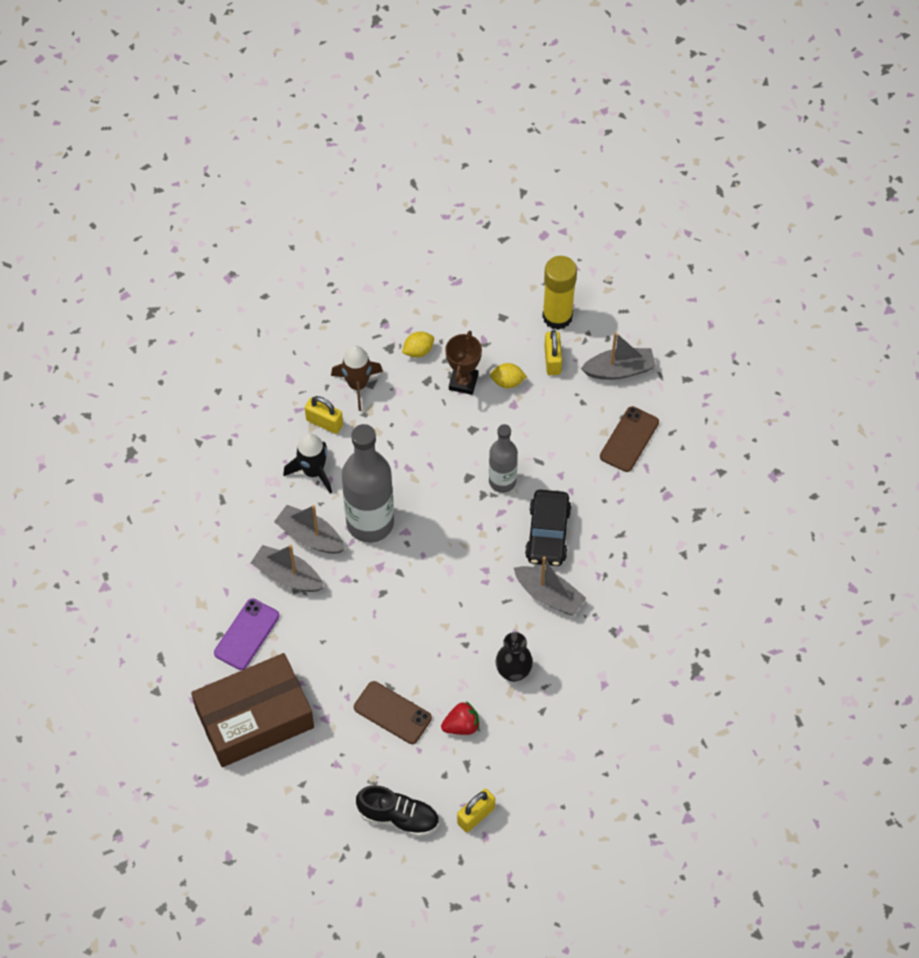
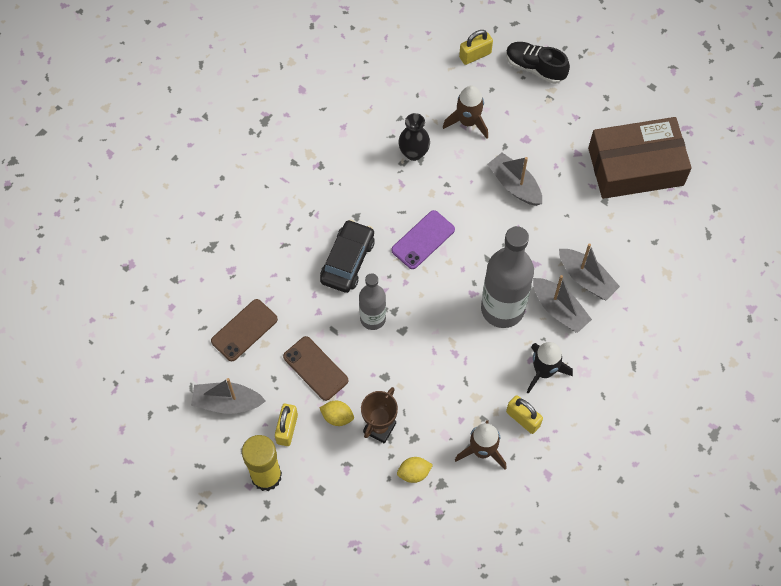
camera: 165 degrees left, 5 degrees up
(246, 634) = (631, 236): purple phone -> purple phone (423, 240)
(392, 713) = (521, 144): brown phone -> brown phone (315, 368)
(461, 726) = (468, 122): red strawberry -> brown rocket
(549, 595) = (364, 207): grey boat -> grey boat (514, 185)

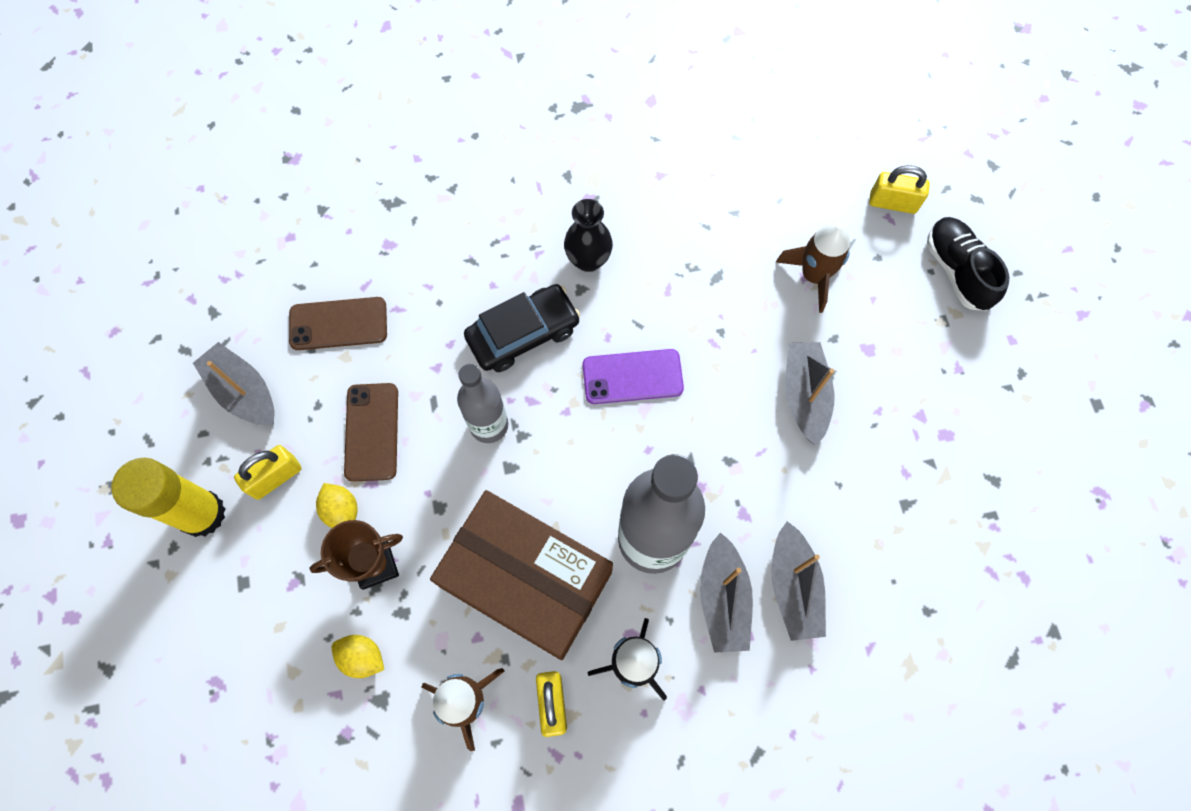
camera: 40 degrees right, 5 degrees up
(413, 153) = (714, 265): black vase -> black vase (588, 260)
(635, 166) = (986, 491): brown box -> brown box (526, 579)

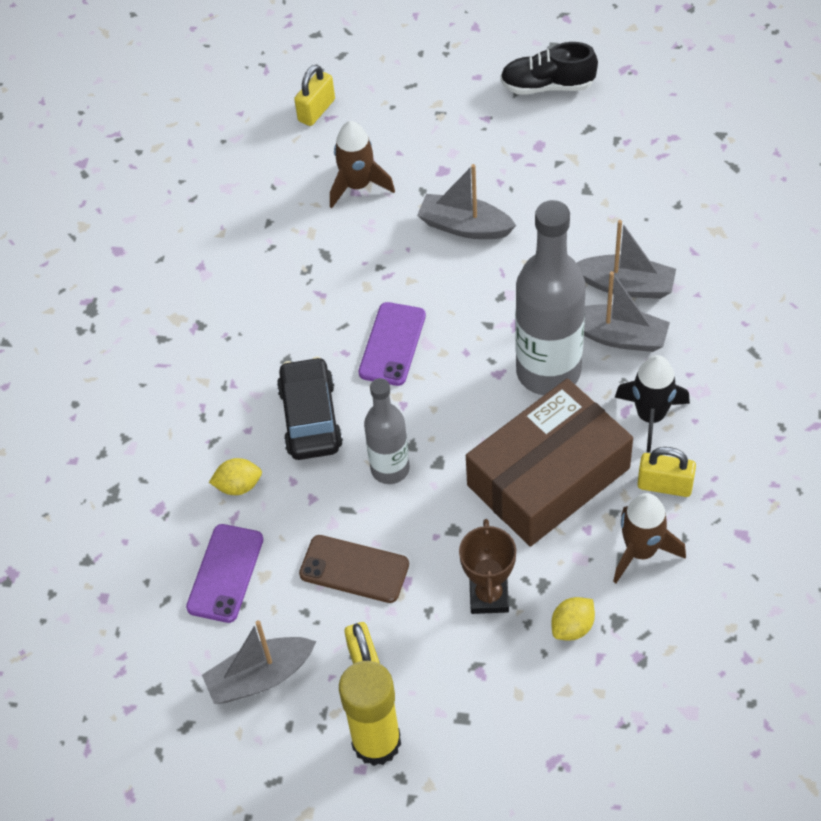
camera: 65 degrees left, 15 degrees down
(338, 324) = (225, 573): brown phone -> purple phone
(342, 510) = (423, 613): yellow lemon -> yellow lemon (238, 486)
(588, 260) = (260, 346): black vase -> none
(957, 270) = (400, 90): black shoe -> black shoe (547, 86)

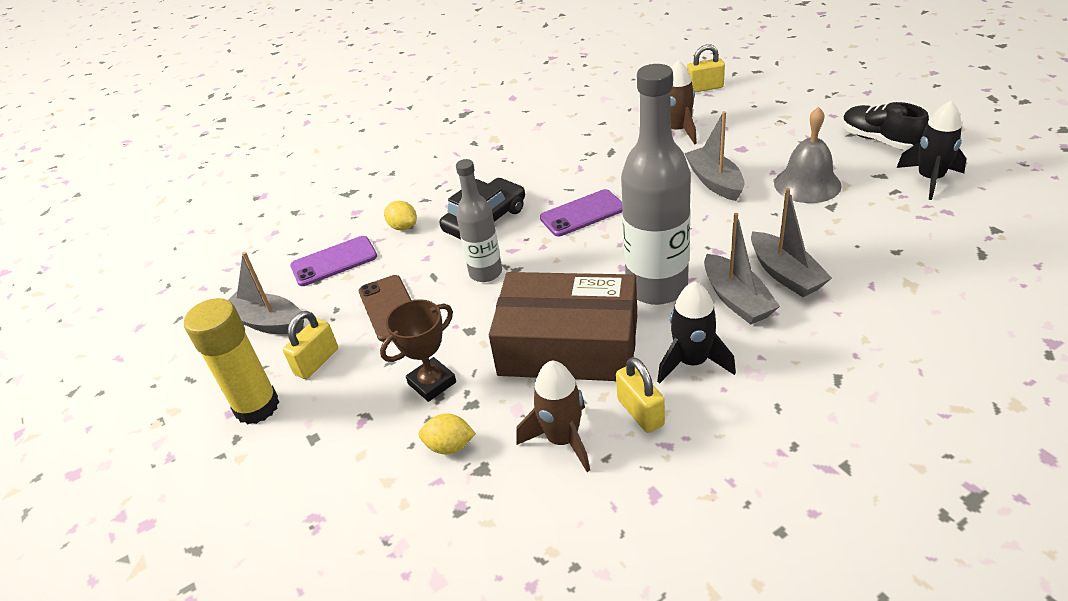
camera: 50 degrees right, 15 degrees down
(543, 177) = (807, 184): none -> grey bell
(628, 109) = (930, 179): none -> black rocket

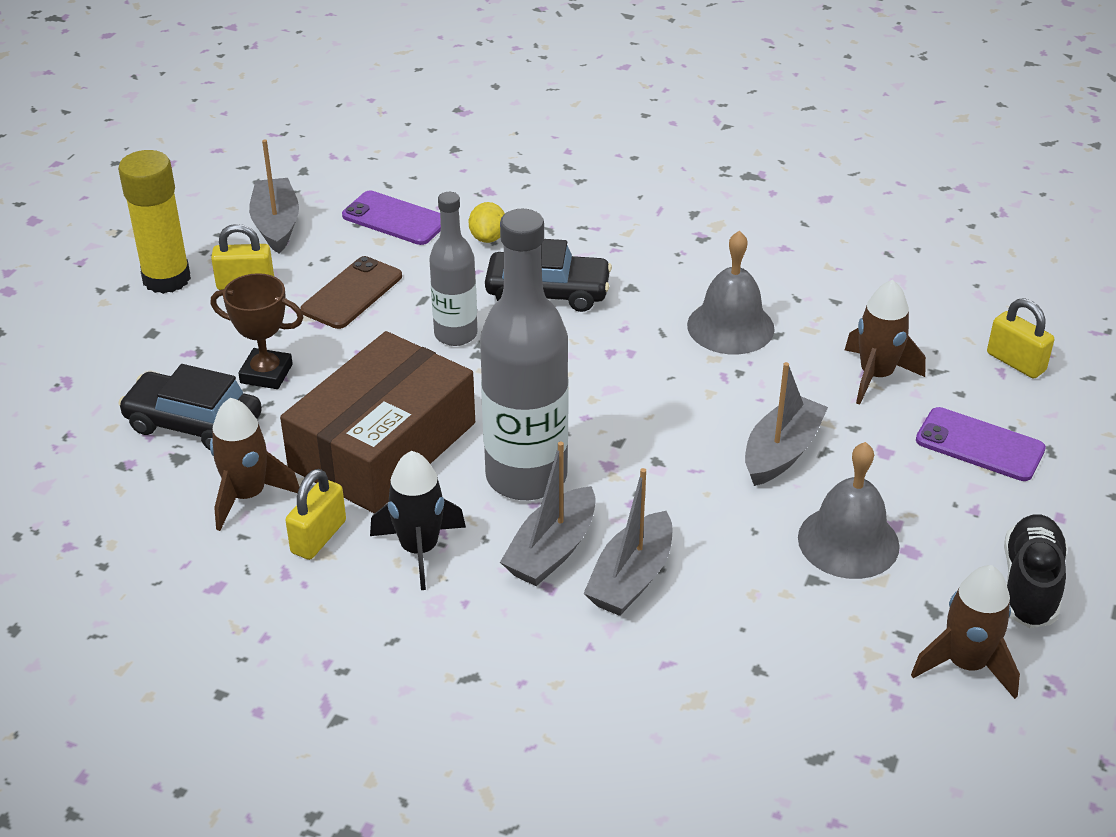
camera: 50 degrees right, 0 degrees up
(449, 446) = (193, 424): yellow lemon -> black car
(568, 345) = (383, 445): brown box -> brown box turned 60 degrees clockwise
(582, 213) = (620, 363): purple phone -> purple phone (979, 445)
(589, 163) = (730, 326): none -> grey bell
(930, 179) = (966, 664): black rocket -> brown rocket

